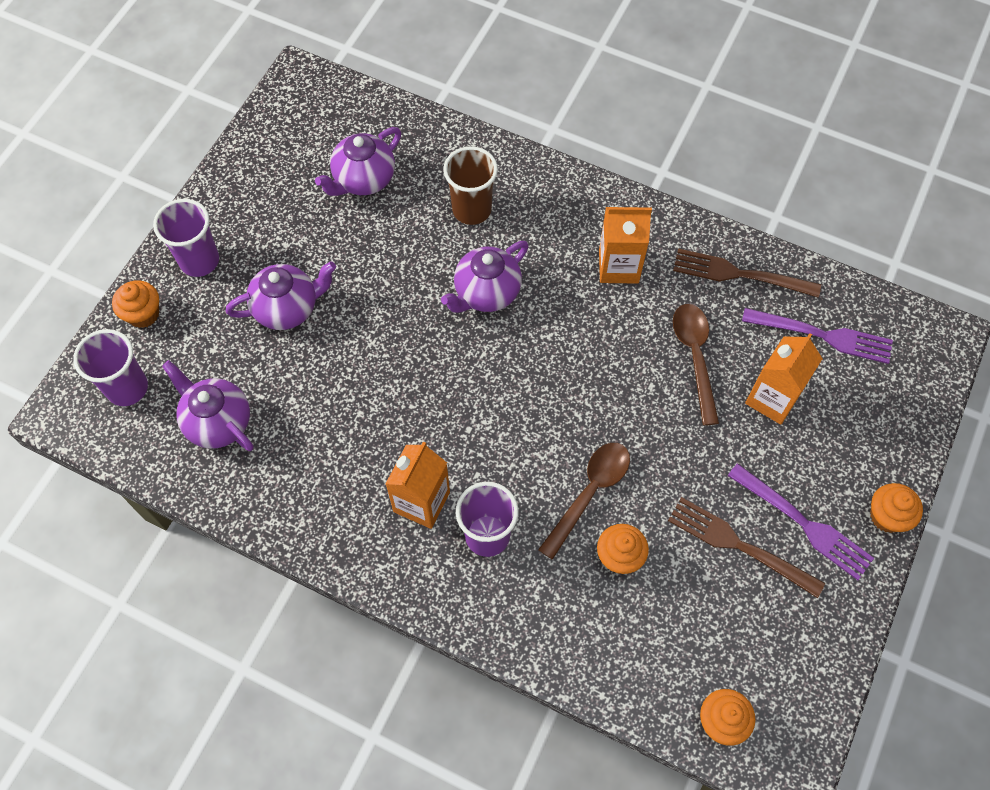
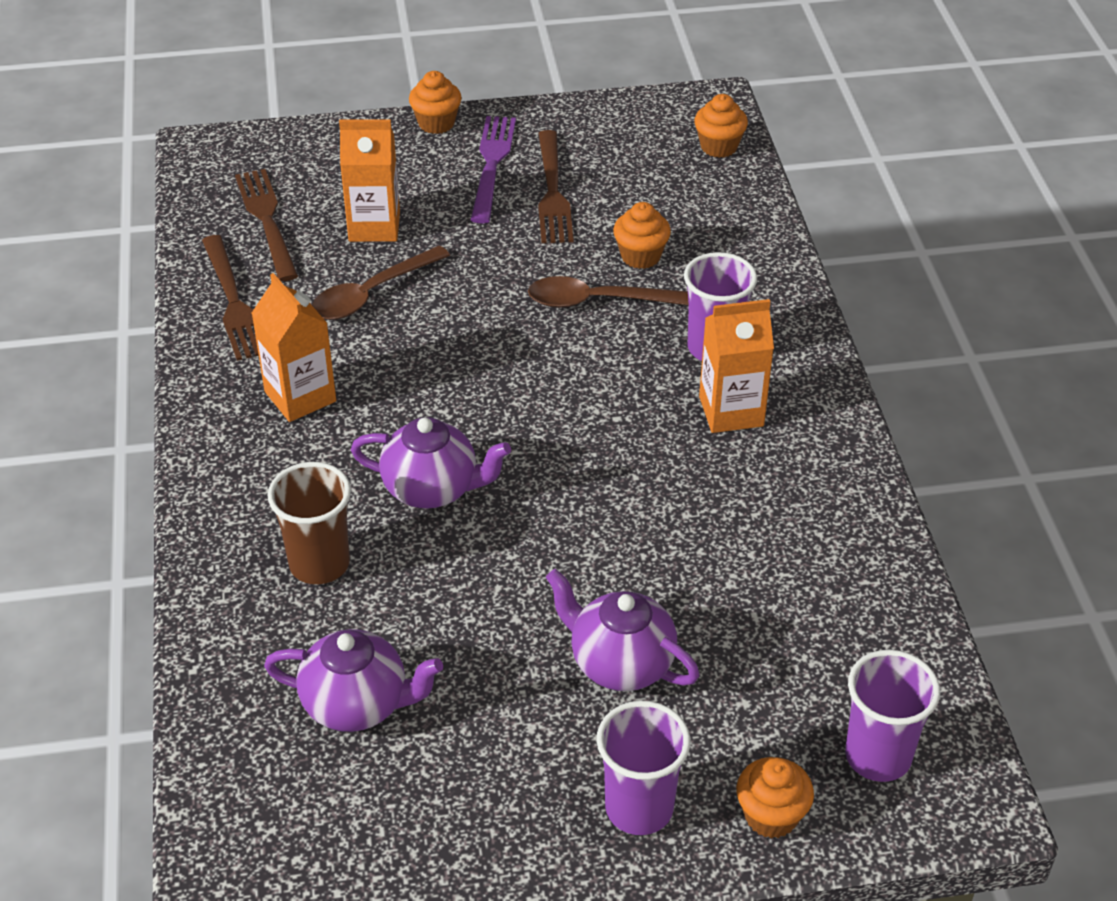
camera: 125 degrees left, 20 degrees down
(218, 422) = (824, 634): purple teapot -> none
(822, 335) = (267, 220): purple fork -> brown fork

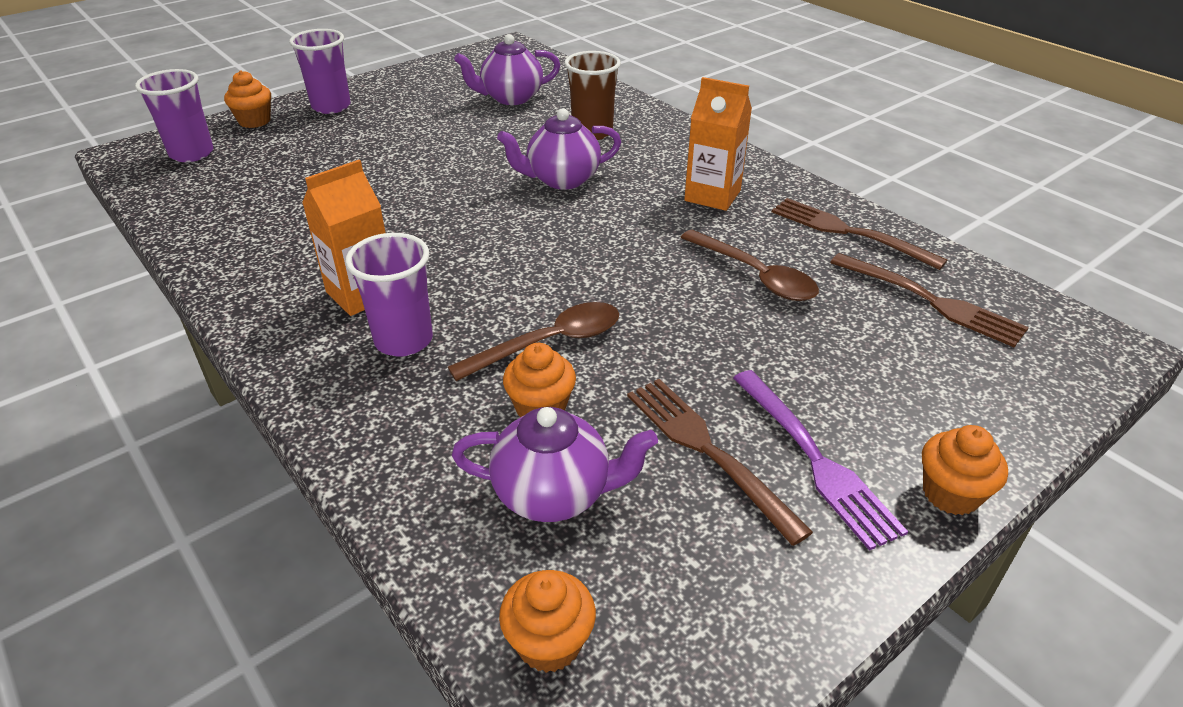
camera: 150 degrees right, 5 degrees down
(371, 294) = (755, 275): brown spoon -> brown spoon turned 120 degrees clockwise
(374, 226) = (834, 333): orange carton -> none
(620, 663) = (372, 145): purple teapot -> purple teapot (554, 493)

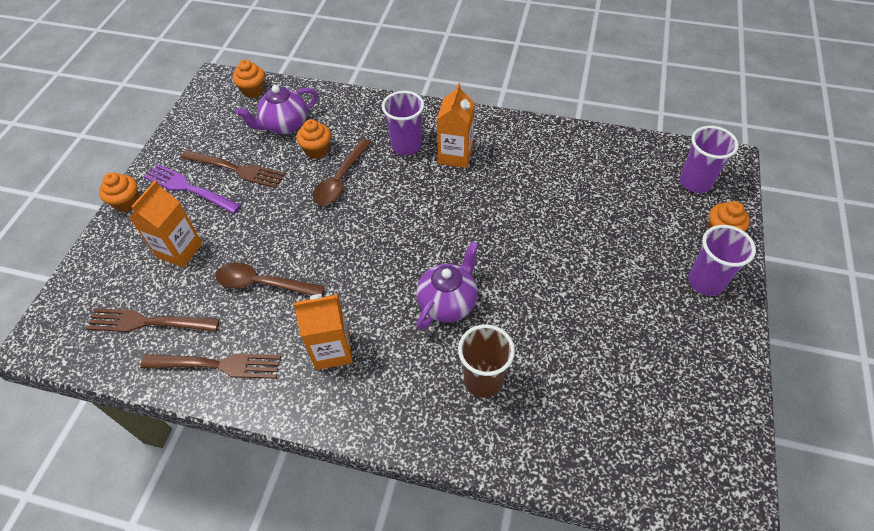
camera: 145 degrees right, 15 degrees up
(511, 98) = (601, 391): purple teapot -> none
(862, 365) = (180, 250): none -> orange carton

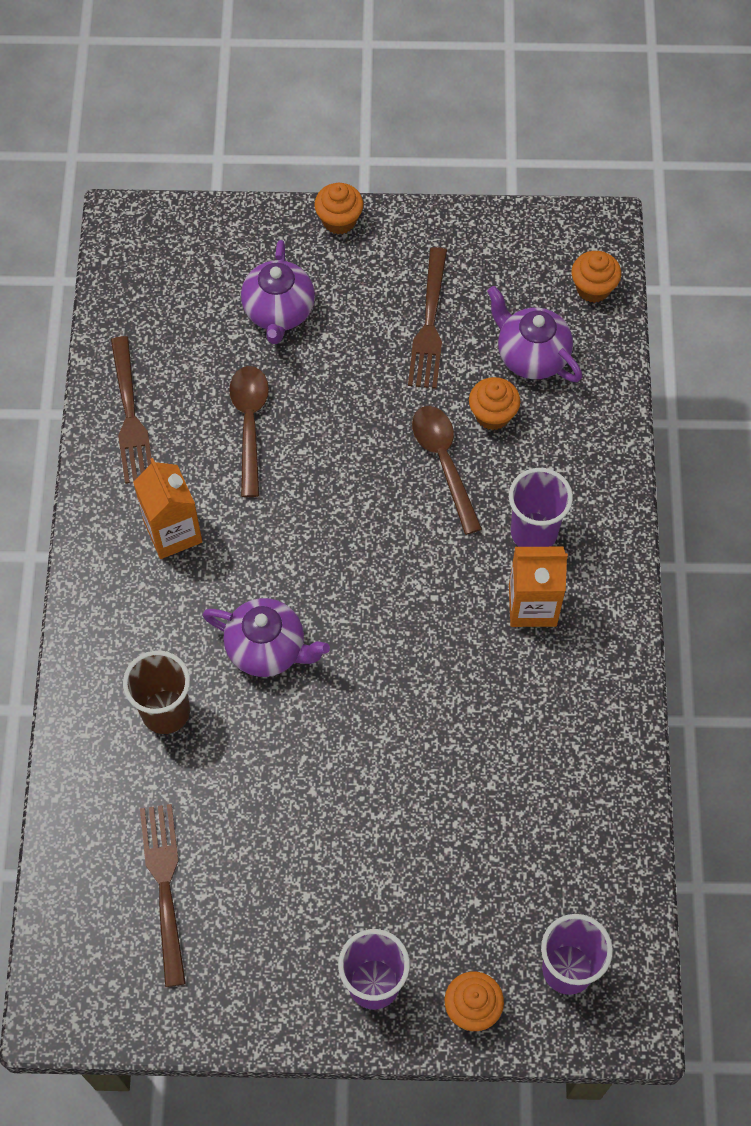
camera: 75 degrees right, 10 degrees up
(148, 322) = (170, 322): brown fork -> brown fork (164, 886)
(180, 250) = (279, 312): orange carton -> purple teapot
(189, 188) = (381, 281): purple fork -> none
(340, 180) = (444, 462): brown spoon -> brown spoon turned 60 degrees clockwise

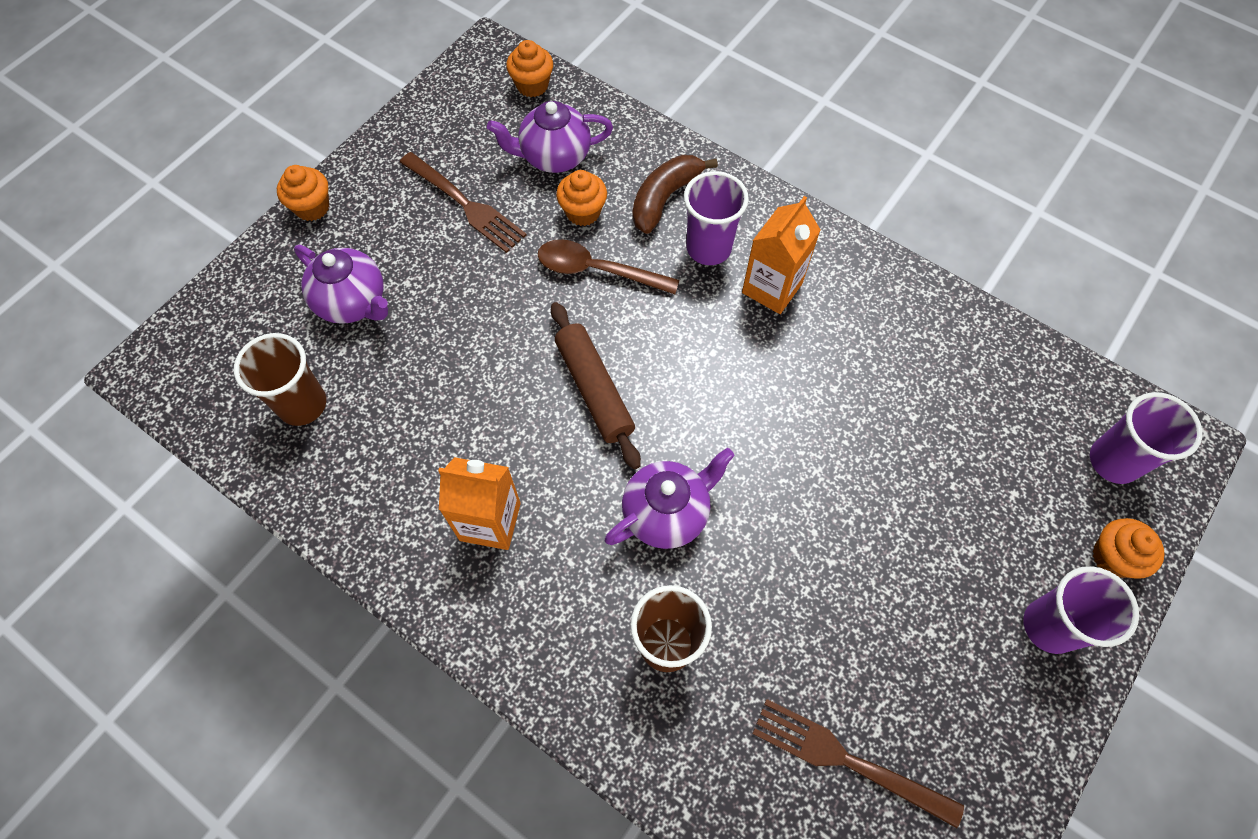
camera: 55 degrees left, 0 degrees up
(130, 416) = (342, 484): brown fork -> none
(171, 343) = (302, 404): none -> brown cup
(249, 424) = (438, 391): brown spoon -> none
(333, 531) = (594, 389): none -> brown rolling pin
(558, 467) = (665, 198): none -> brown banana

